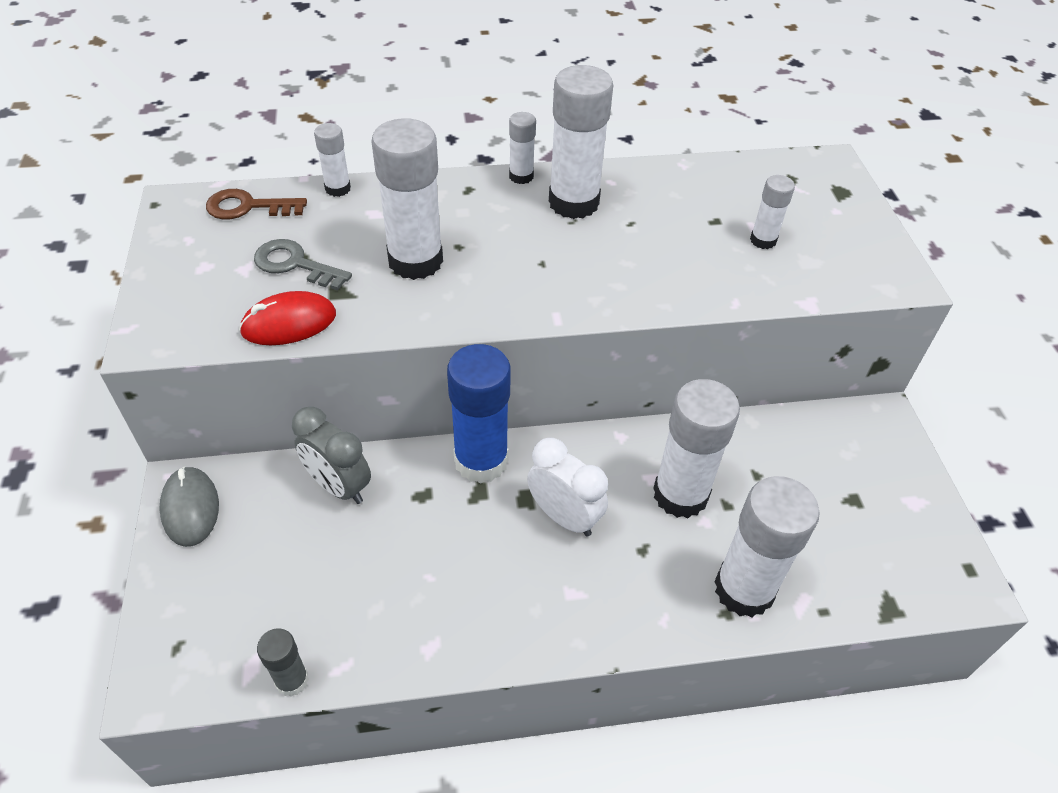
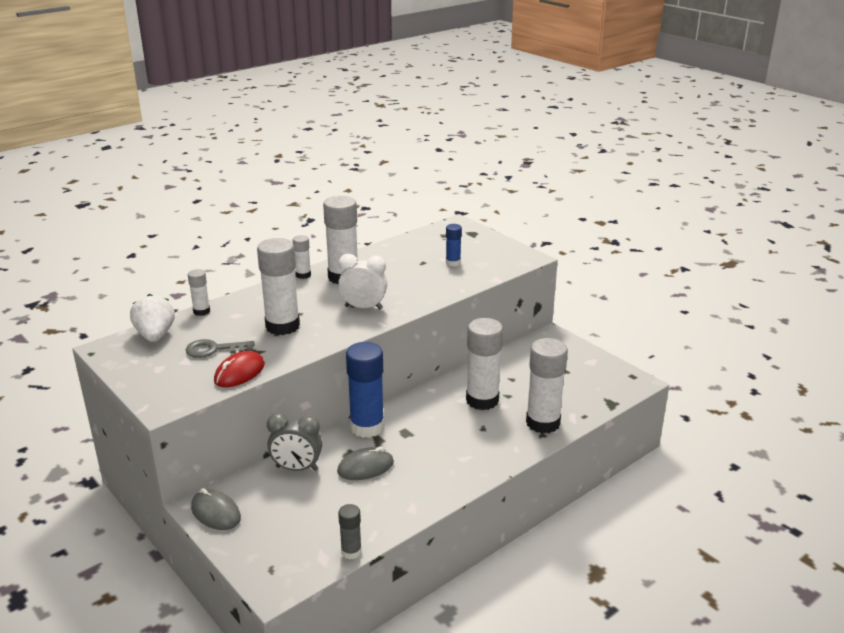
camera: 30 degrees left, 20 degrees down
(248, 207) = (155, 335): brown key -> white strawberry
(425, 534) = (365, 467): none -> grey mouse
(564, 517) = (432, 431): white clock -> white clock (363, 307)
(763, 240) = (453, 263): white glue stick -> blue glue stick

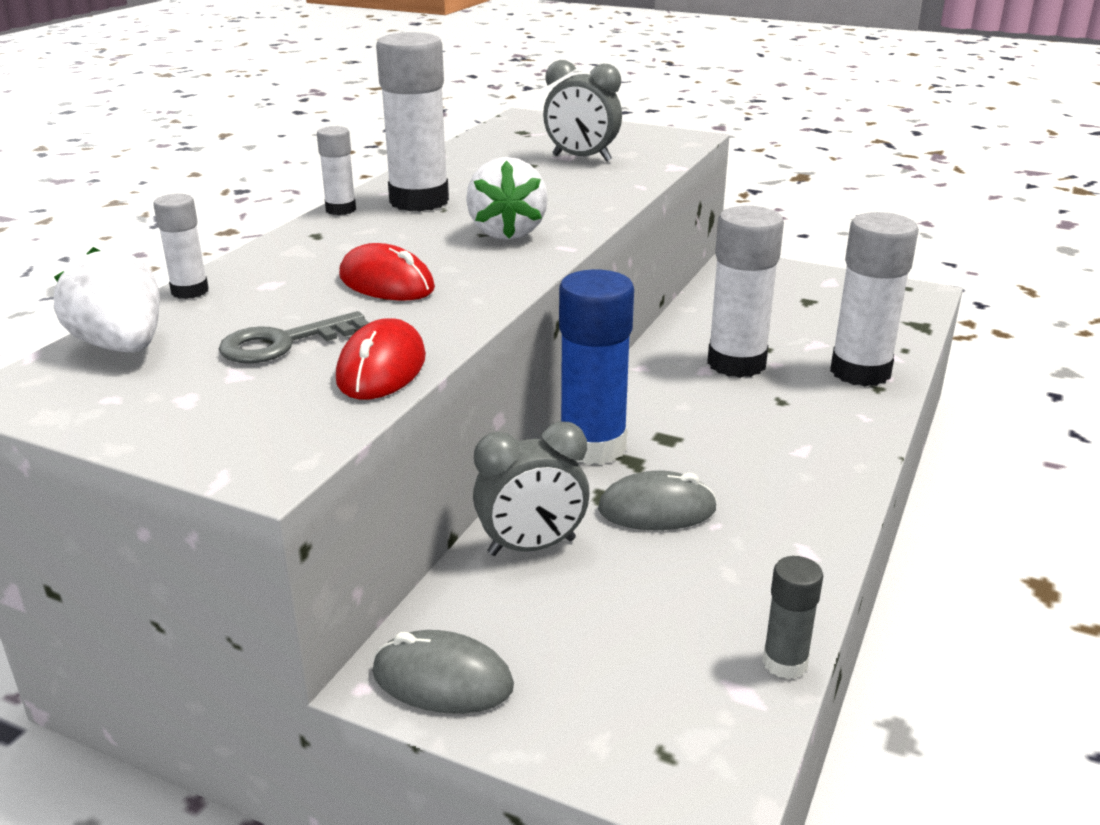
camera: 25 degrees left, 0 degrees up
(282, 326) = (386, 283): white glue stick -> red mouse
(363, 307) = (507, 232): white clock -> white strawberry
(365, 467) = (657, 509): grey mouse -> grey mouse turned 45 degrees clockwise
(453, 263) = (581, 158): blue glue stick -> grey clock

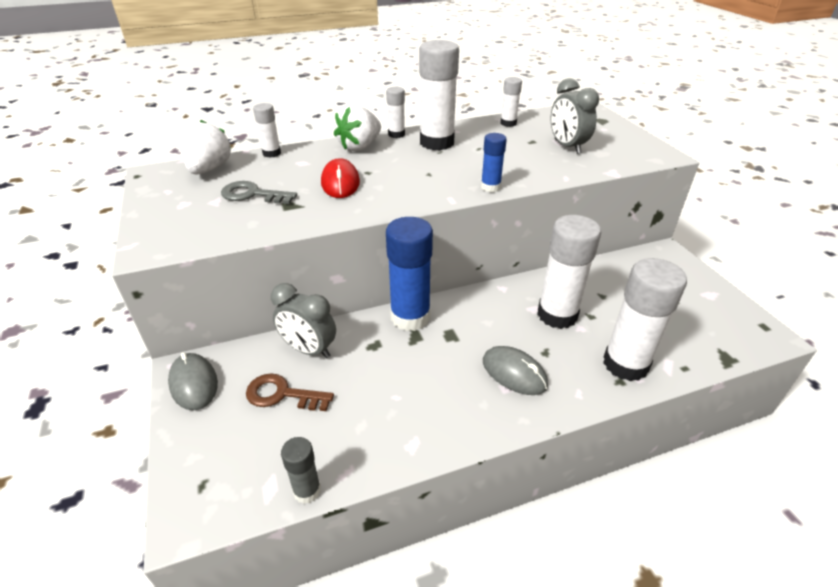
camera: 45 degrees right, 10 degrees up
(381, 368) = (258, 226): red mouse -> none
(464, 156) = (508, 123): none -> white glue stick
(507, 232) = (440, 178): white strawberry -> white strawberry (360, 146)
(583, 220) = (490, 187): none -> blue glue stick
(587, 607) = (282, 394): none -> brown key
(657, 509) = (384, 369): grey mouse -> grey mouse (514, 373)

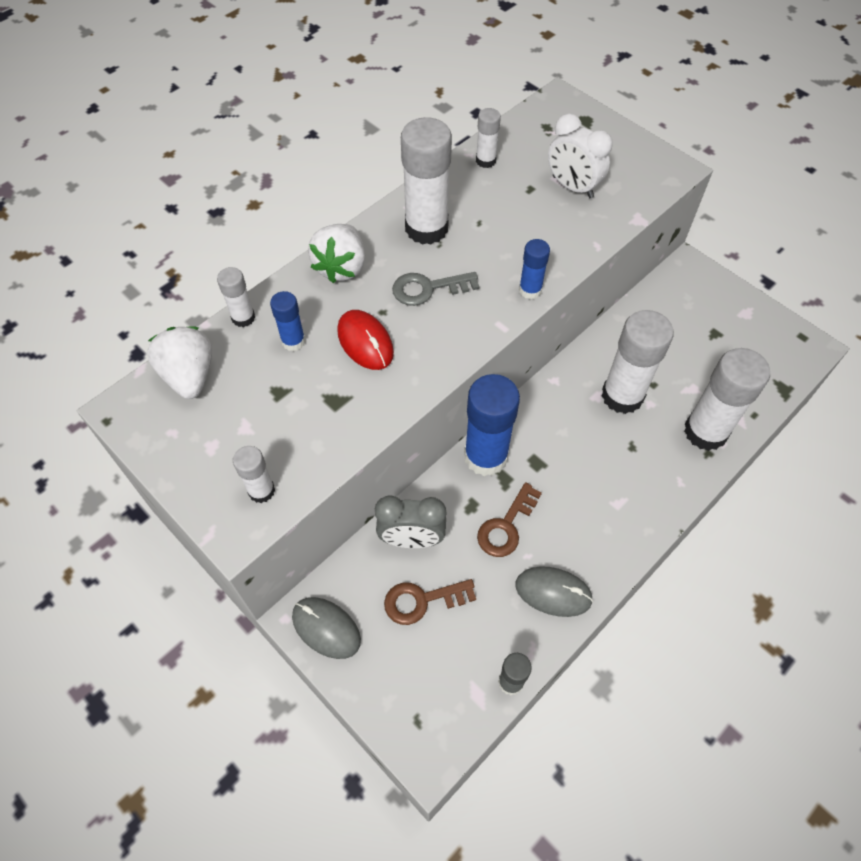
camera: 25 degrees left, 20 degrees up
(253, 194) = (281, 400): grey key -> grey key (428, 288)
(292, 170) = (293, 341): none -> blue glue stick
(393, 368) = (506, 526): none -> brown key
(396, 134) = (369, 227): white glue stick -> white glue stick (261, 491)
(514, 373) = (616, 483): grey mouse -> grey mouse (553, 592)
(567, 147) = (572, 187): grey clock -> white clock

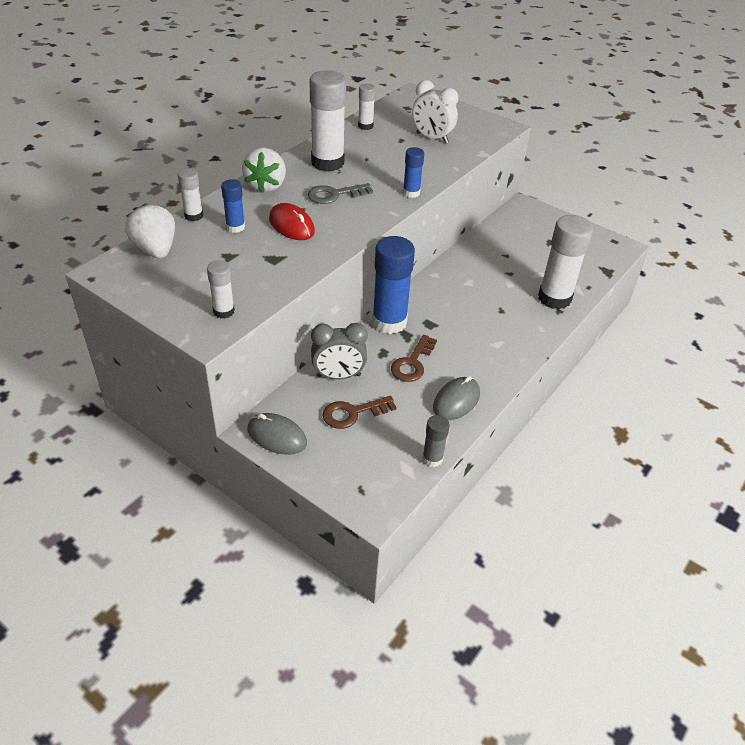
camera: 10 degrees left, 15 degrees down
(553, 592) = (456, 401): grey mouse -> grey mouse turned 60 degrees counterclockwise
(622, 396) = (488, 281): white glue stick -> none

